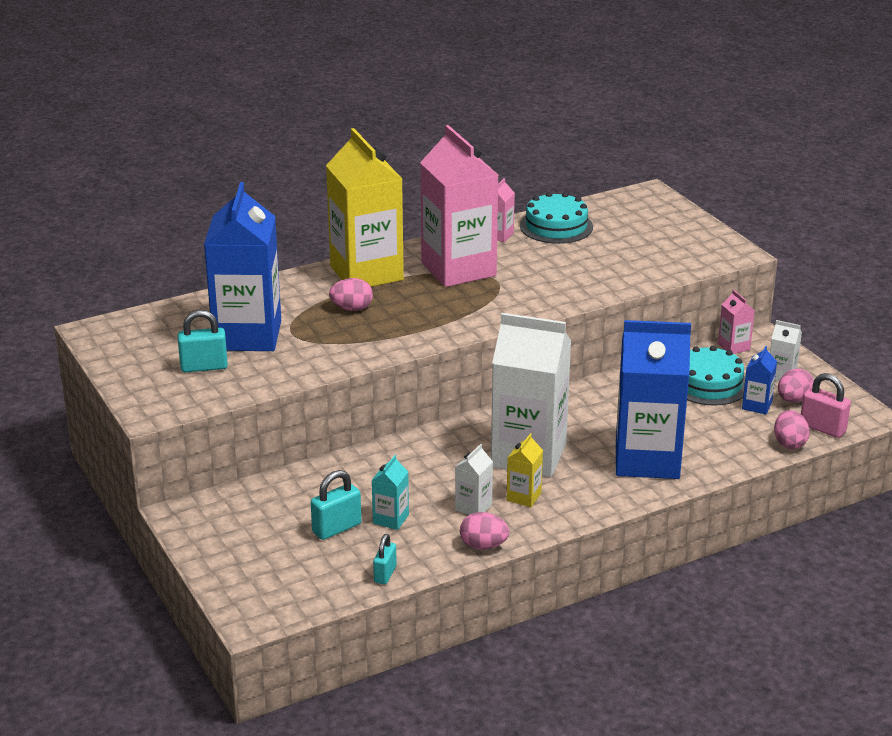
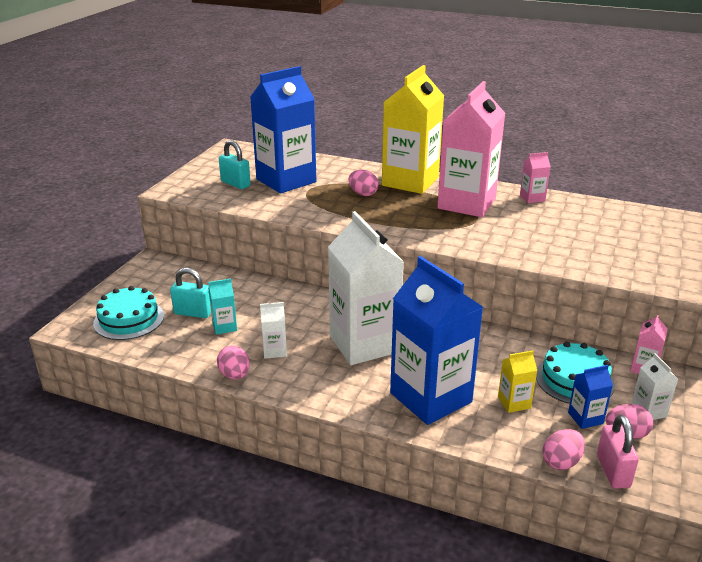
camera: 50 degrees right, 0 degrees up
(385, 574) = (161, 352): turquoise padlock -> none
(524, 497) = (312, 365): yellow carton -> yellow carton (514, 402)
(556, 226) = (583, 210): turquoise cake -> turquoise cake (129, 319)

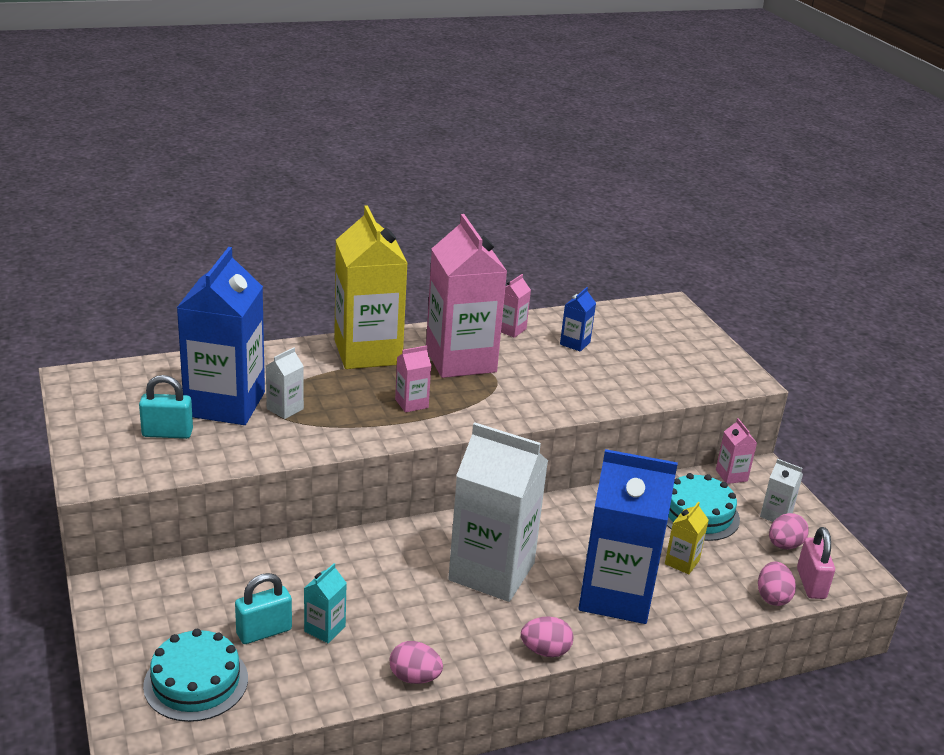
camera: 45 degrees left, 0 degrees up
(274, 351) = (416, 627): white carton -> white carton (285, 409)
(363, 194) = (340, 388): pink egg -> pink egg (545, 651)
(395, 215) = (411, 403): none -> pink carton
(585, 418) = (744, 546): blue carton -> blue carton (575, 343)
(613, 471) = (811, 584): pink padlock -> pink padlock turned 45 degrees clockwise

